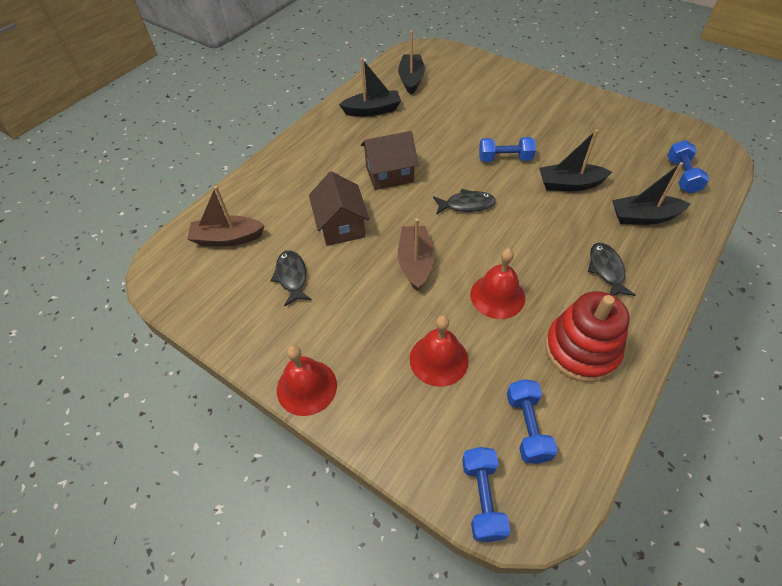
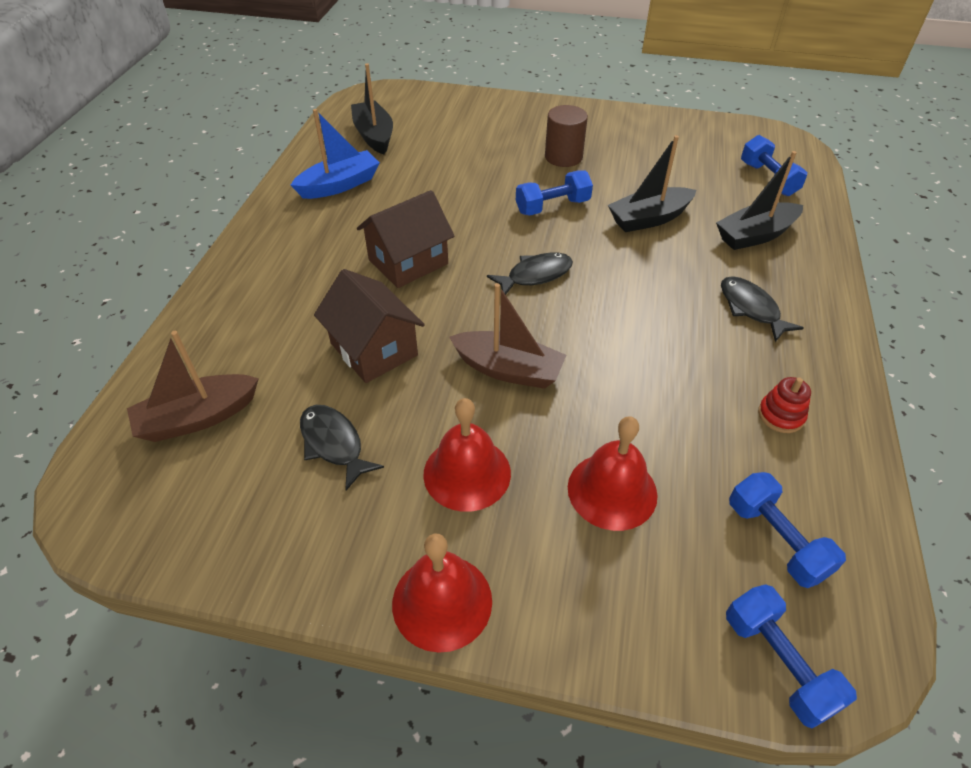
camera: 25 degrees left, 5 degrees down
(372, 110) = (339, 185): black boat -> blue boat
(415, 263) = (508, 370): brown boat -> brown boat turned 135 degrees clockwise
(497, 296) = (640, 380): red bell -> red bell (467, 473)
(533, 123) = (563, 157): none -> brown cylinder
(581, 350) = (781, 415): red stacking toy -> red stacking toy, size x0.44

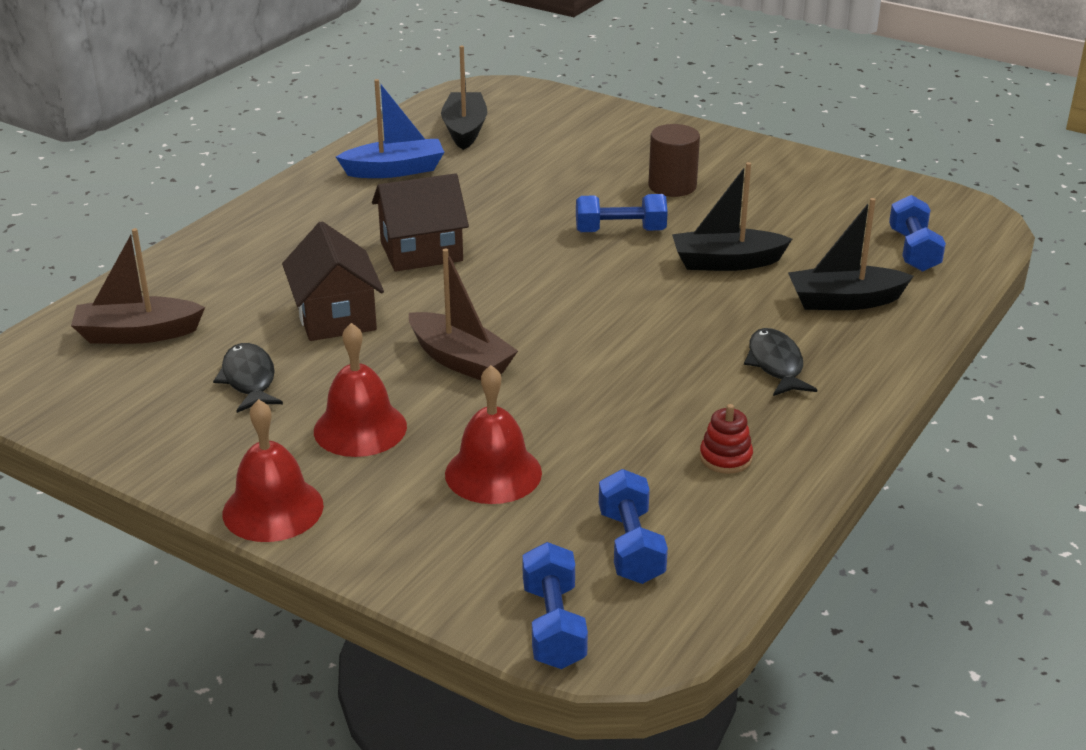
camera: 20 degrees right, 15 degrees down
(535, 275) = (551, 288): black fish -> none

